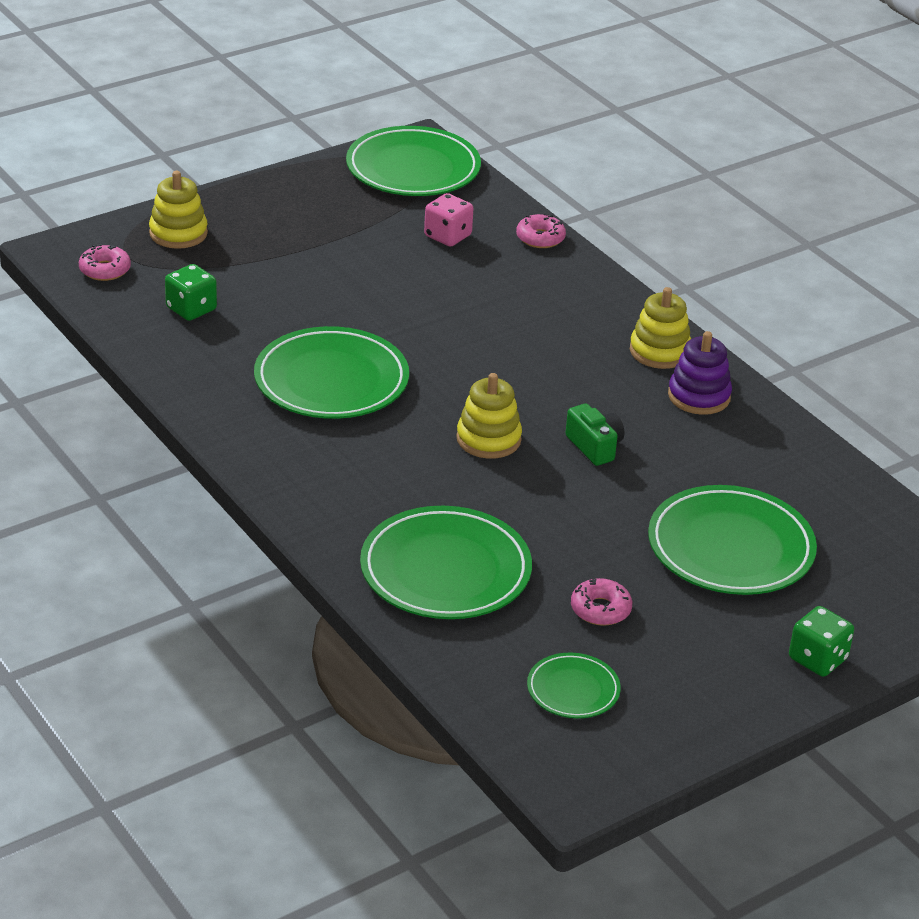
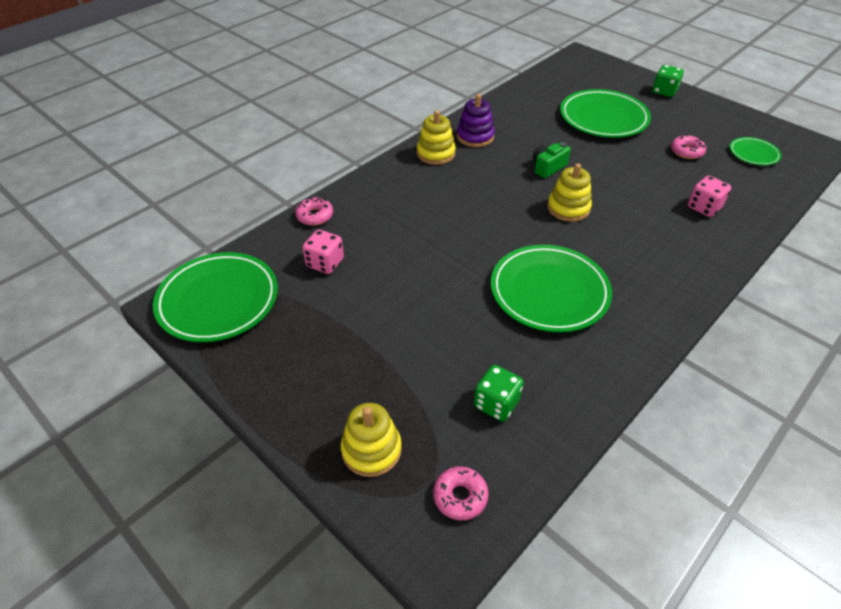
camera: 100 degrees left, 10 degrees up
(445, 570) = (704, 207): green plate -> pink dice

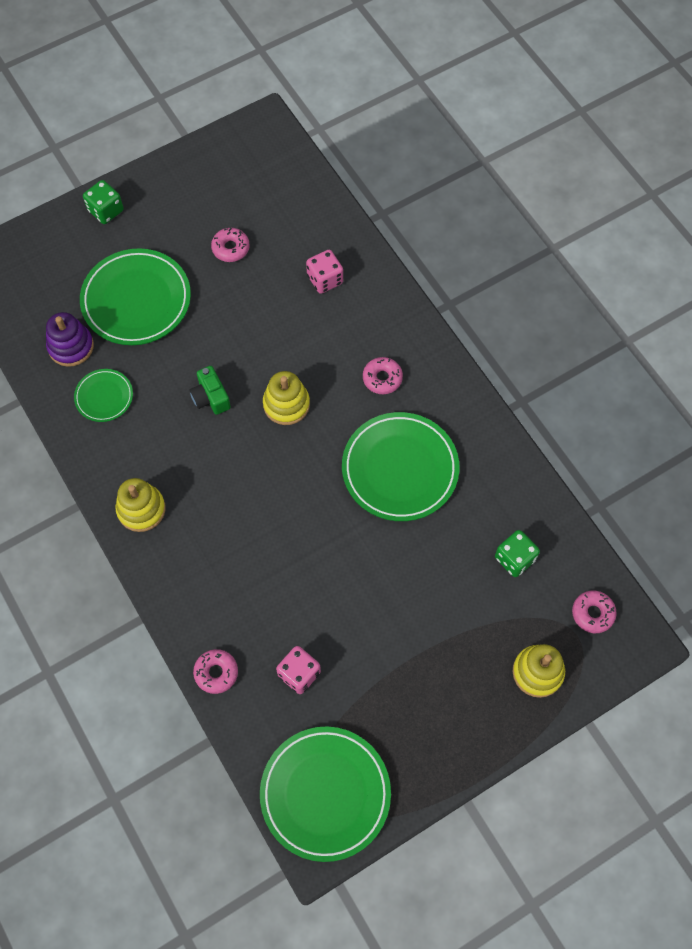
camera: 75 degrees left, 20 degrees up
(475, 137) = (122, 454): purple stacking toy -> purple stacking toy (71, 346)
(634, 262) = (382, 378): none -> pink donut
(753, 154) = (256, 188): green plate -> green plate (104, 397)

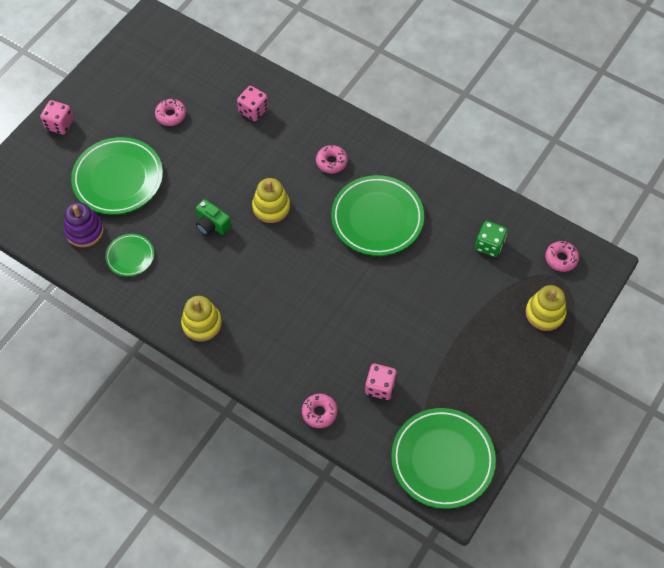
camera: 25 degrees left, 5 degrees down
(106, 211) = (59, 124): green dice -> pink dice

